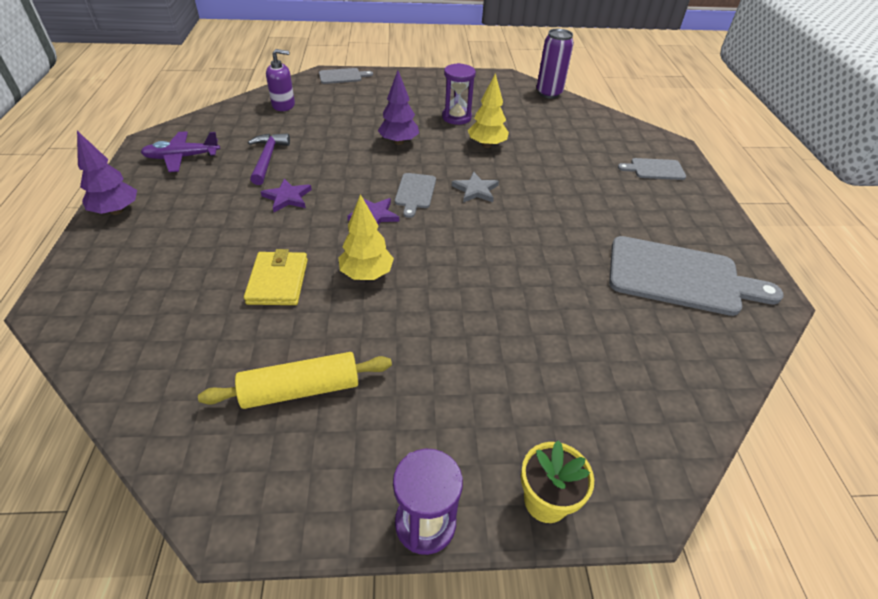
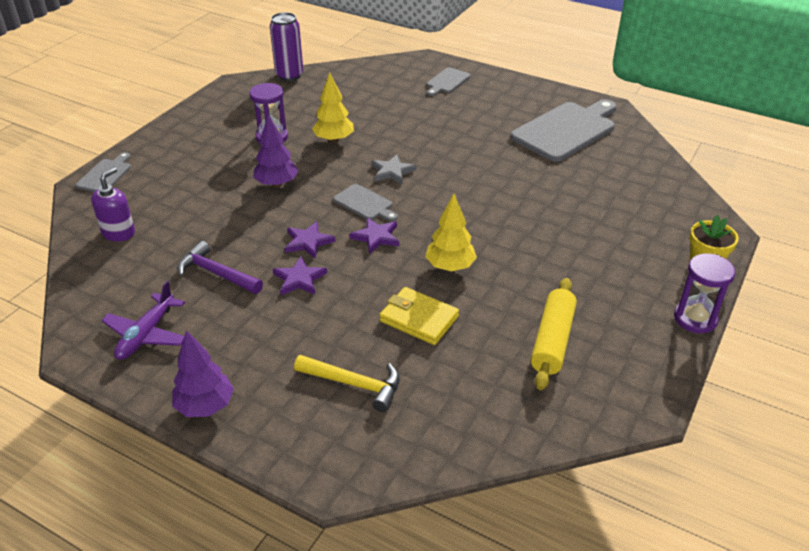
camera: 55 degrees left, 5 degrees down
(172, 275) = (354, 384): none -> yellow hammer
(338, 184) = (308, 242): none -> purple star

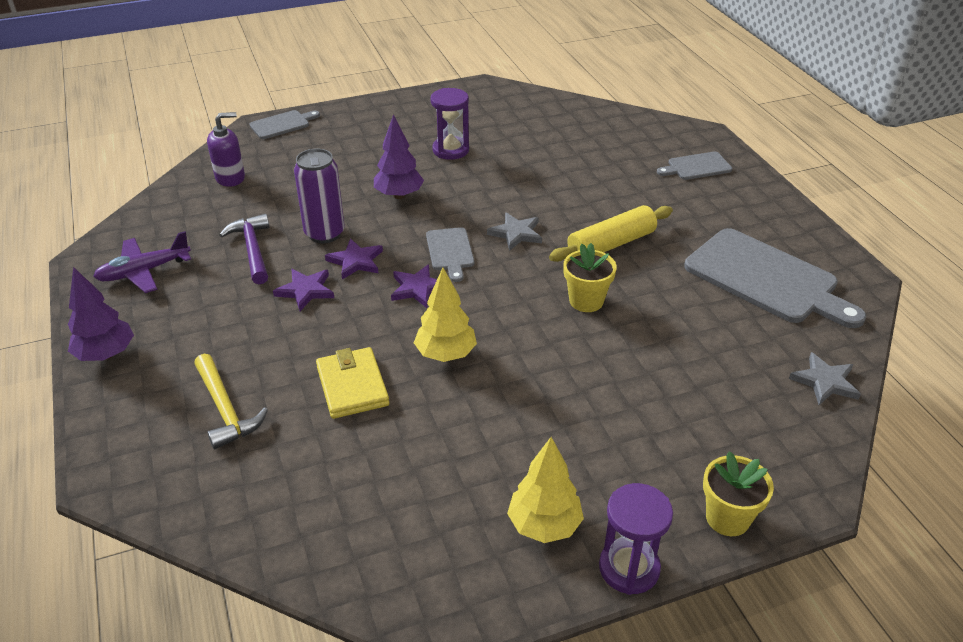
camera: 40 degrees right, 0 degrees up
(289, 76) = (542, 98): purple can -> purple can (324, 233)
(334, 140) = (502, 177): yellow tree -> yellow tree (544, 525)
(489, 191) = (586, 301): none -> yellow flower pot
(552, 340) = (443, 486): yellow rolling pin -> yellow rolling pin (611, 244)
(566, 130) = (766, 279): grey cutting board -> grey cutting board turned 45 degrees clockwise
(660, 171) = (825, 382): none -> grey star

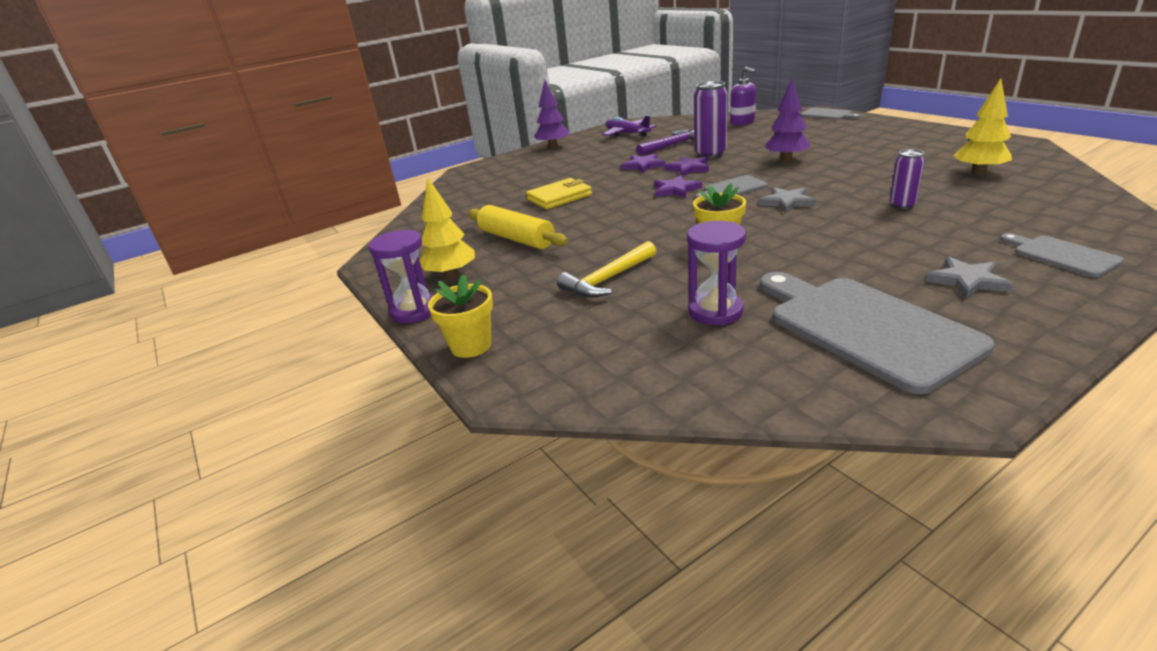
camera: 80 degrees right, 10 degrees down
(225, 409) = (524, 177): yellow hammer -> yellow hammer (608, 279)
(446, 354) = (608, 213): yellow tree -> yellow tree (979, 172)
(450, 150) = (880, 158): purple hourglass -> purple hourglass (715, 311)
(570, 184) = (902, 205): none -> purple can
(611, 244) = (822, 239): yellow rolling pin -> yellow rolling pin (517, 239)
(766, 279) = (865, 327): grey cutting board -> grey cutting board turned 120 degrees clockwise
(825, 382) = (694, 385): grey star -> grey star (967, 281)

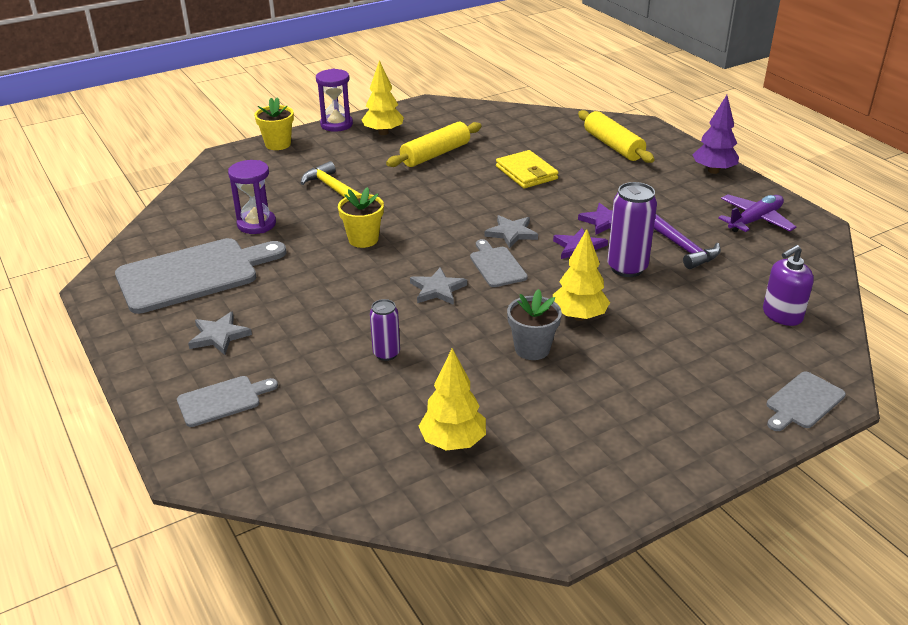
camera: 90 degrees right, 5 degrees up
(506, 175) = (613, 146): none -> yellow rolling pin
(675, 190) = (511, 233): purple star -> grey star
(786, 159) = (579, 316): purple tree -> yellow tree
(841, 166) = (532, 349): none -> grey flower pot

